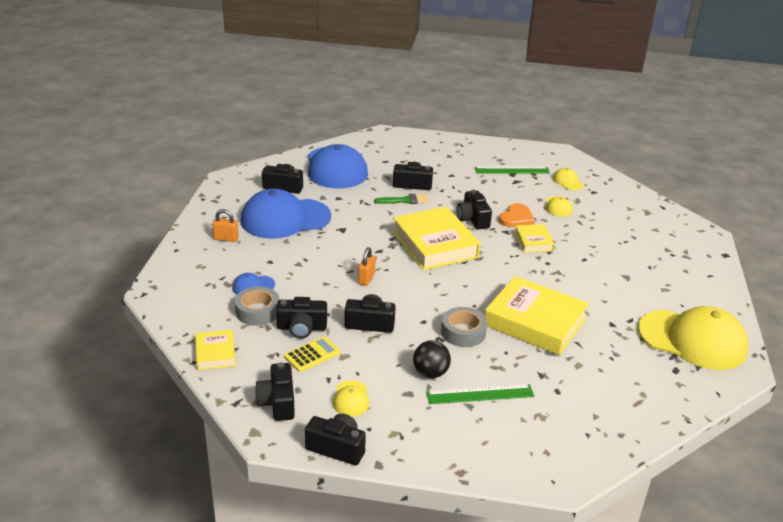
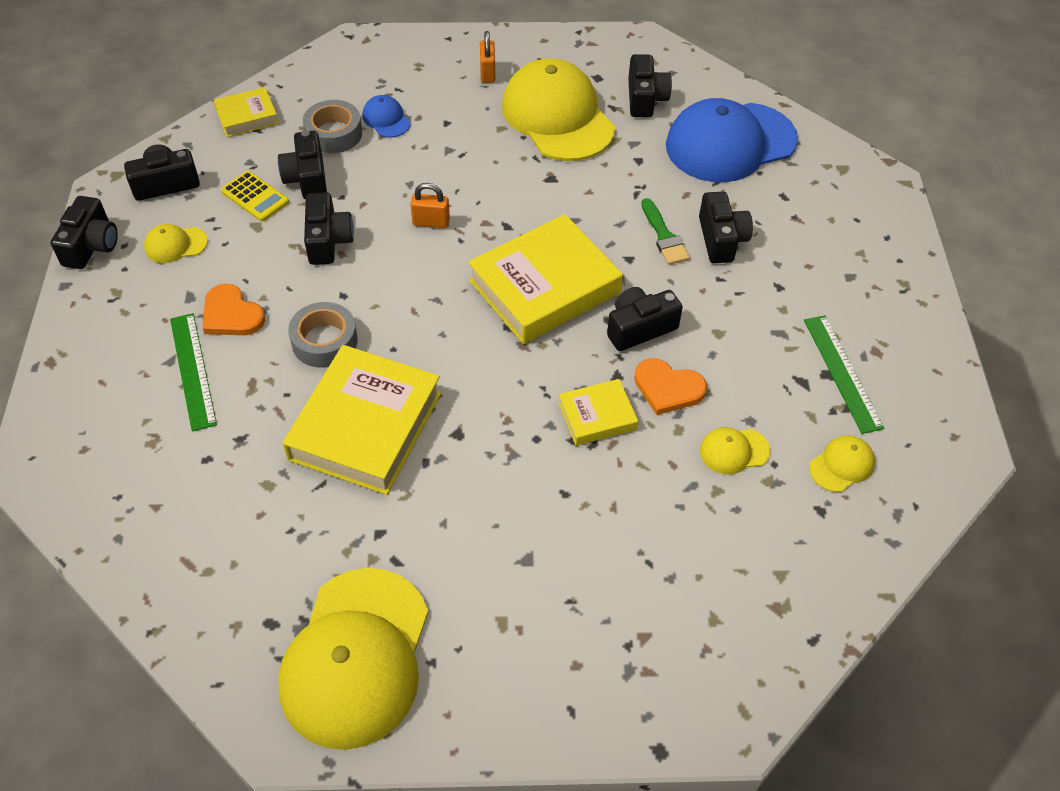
camera: 80 degrees right, 20 degrees up
(285, 219) = (557, 116): blue cap -> yellow cap
(430, 373) = (231, 314): black ball -> orange heart

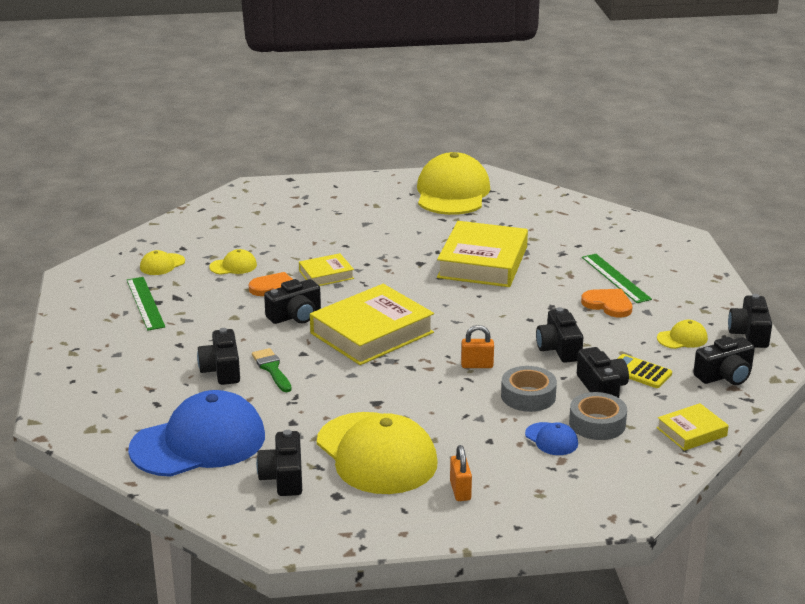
camera: 175 degrees right, 25 degrees down
(324, 341) = (531, 296): grey tape -> grey tape (528, 396)

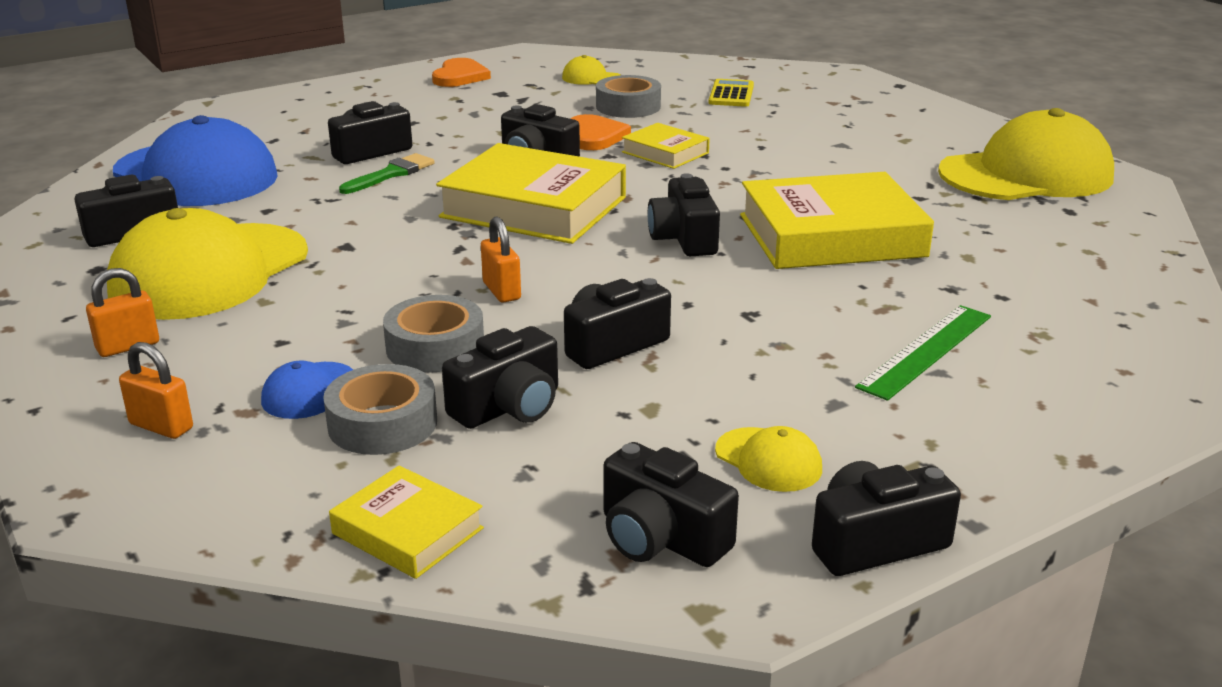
camera: 65 degrees right, 0 degrees up
(145, 303) = (494, 90): green ruler -> none
(233, 266) = (628, 106): yellow cap -> grey tape
(453, 300) = (684, 238): none -> black camera
(561, 487) = (161, 426): none -> orange padlock
(608, 304) = (816, 361): orange heart -> orange heart (460, 76)
(639, 372) = (595, 435): yellow calculator -> yellow calculator (731, 94)

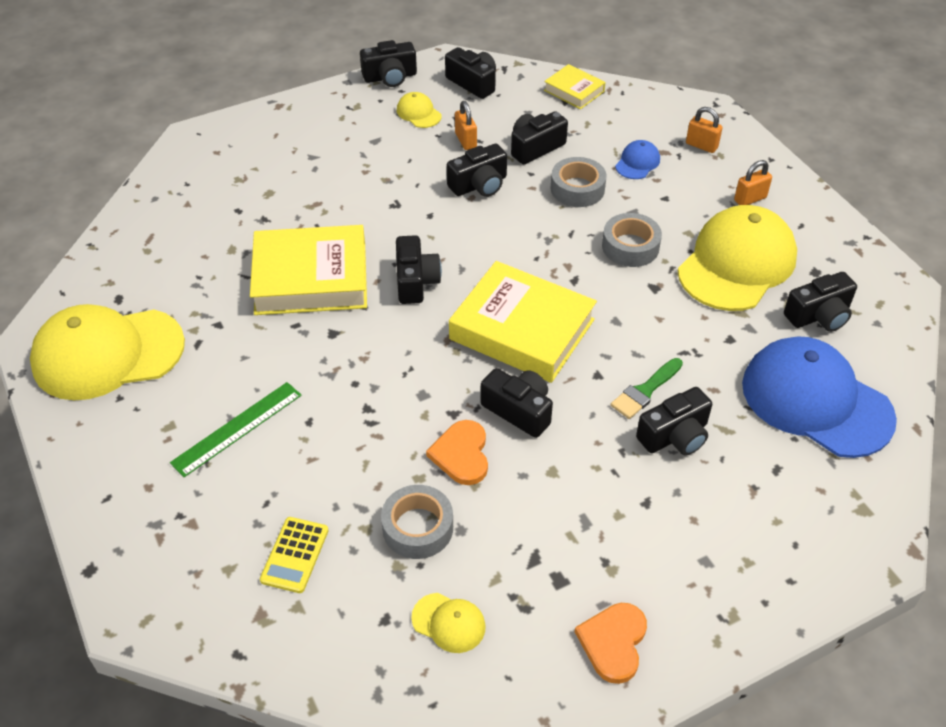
camera: 175 degrees left, 20 degrees up
(382, 423) = (595, 141): grey tape -> grey tape (630, 246)
(501, 291) = (542, 233): orange padlock -> orange padlock (465, 141)
(665, 152) = (401, 415): yellow book -> none
(925, 351) = (310, 171): green ruler -> green ruler (237, 428)

